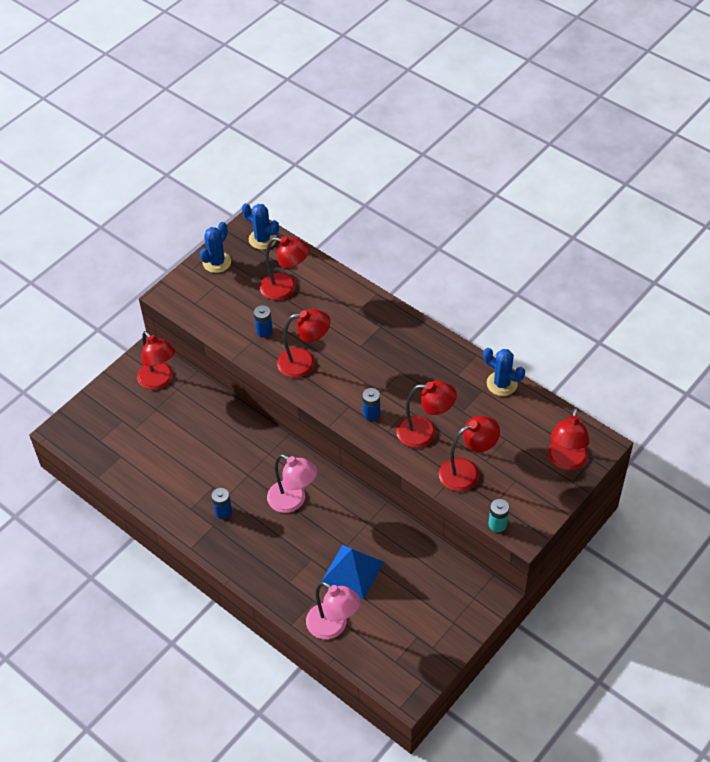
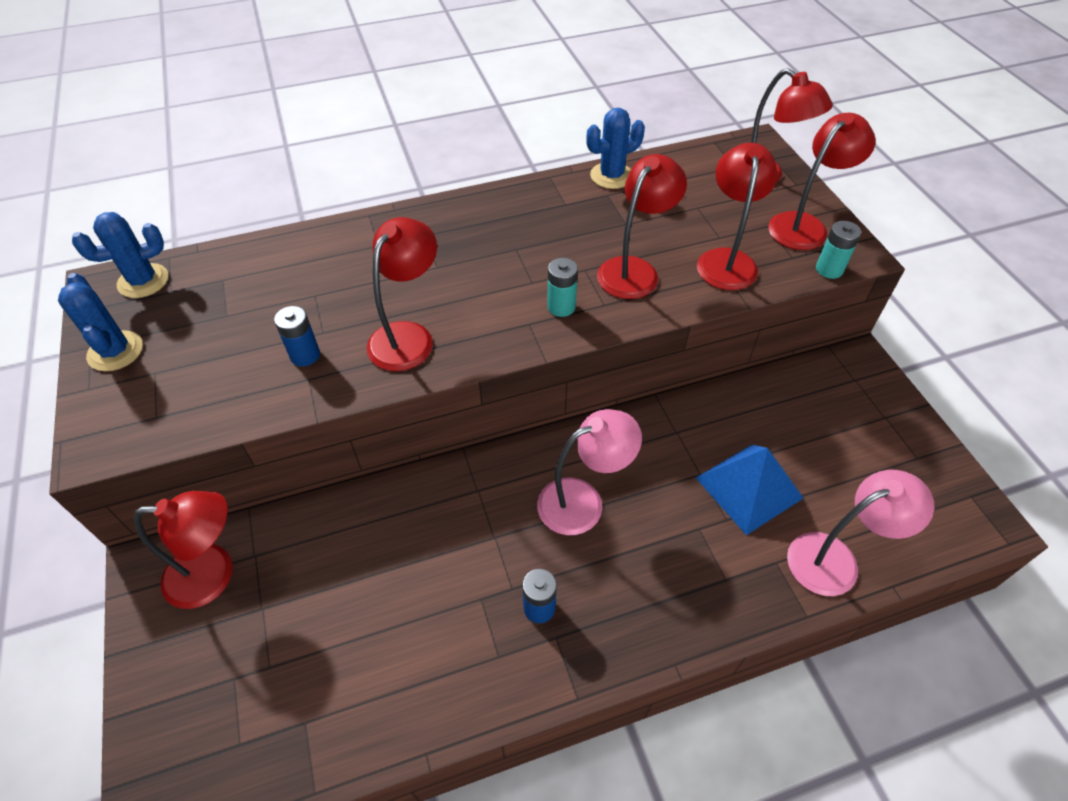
camera: 60 degrees left, 0 degrees up
(285, 288) = (257, 296): red lamp -> red lamp (804, 225)
(371, 413) = (561, 307): blue battery -> turquoise battery

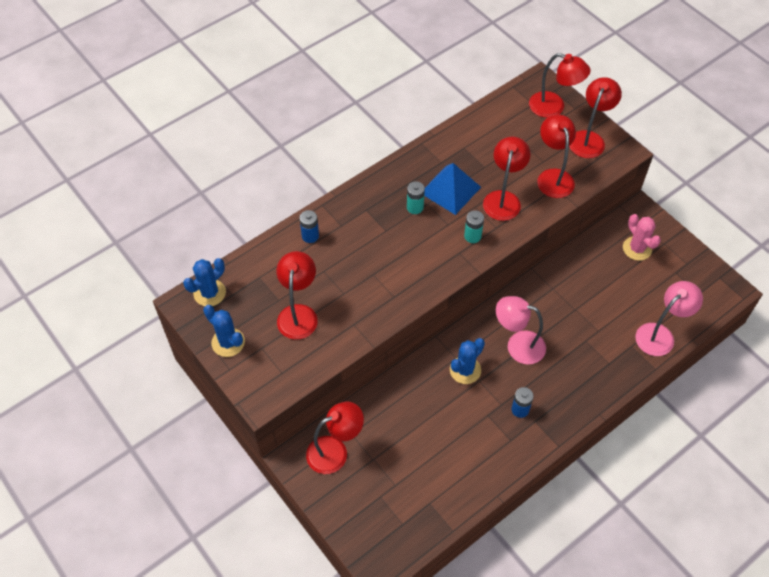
camera: 20 degrees left, 5 degrees up
(305, 355) = (342, 311): blue battery -> blue battery (310, 236)
(408, 336) = (394, 281): red lamp -> red lamp (298, 314)
(583, 501) = (517, 345): pink lamp -> pink lamp turned 120 degrees counterclockwise
(611, 176) = (460, 132): blue cactus -> blue cactus (465, 370)
(749, 488) = (604, 309): blue pyramid -> blue pyramid (450, 190)
(829, 269) = (612, 167): turquoise battery -> turquoise battery (415, 207)
(837, 412) = (637, 248): none -> pink cactus

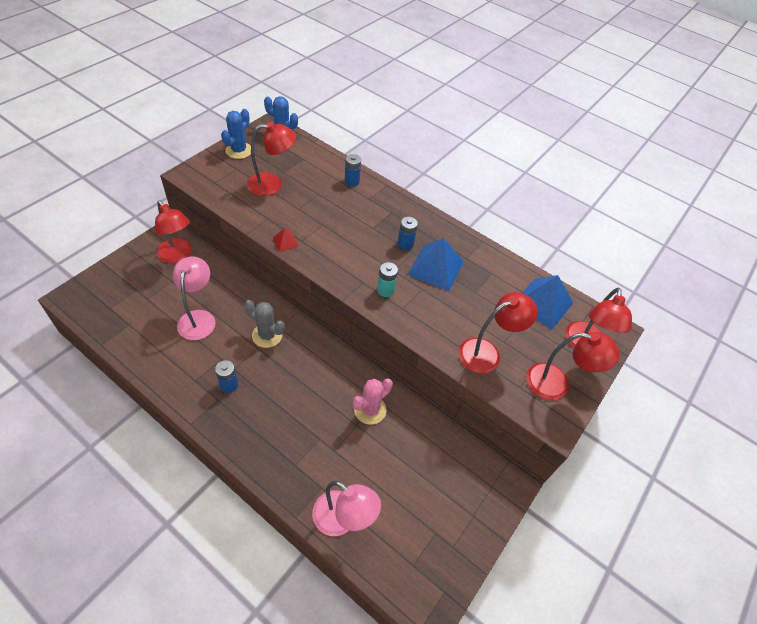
camera: 70 degrees right, 5 degrees down
(393, 311) = (285, 242): none -> red pyramid
(415, 207) = (405, 244): turquoise battery -> blue battery
(465, 370) = (267, 335): blue cactus -> grey cactus
(503, 199) = (440, 311): red lamp -> none
(505, 121) = (542, 303): none -> blue pyramid
(517, 345) = (302, 375): pink lamp -> pink lamp (198, 318)
(637, 248) = (455, 484): pink cactus -> pink cactus (370, 410)

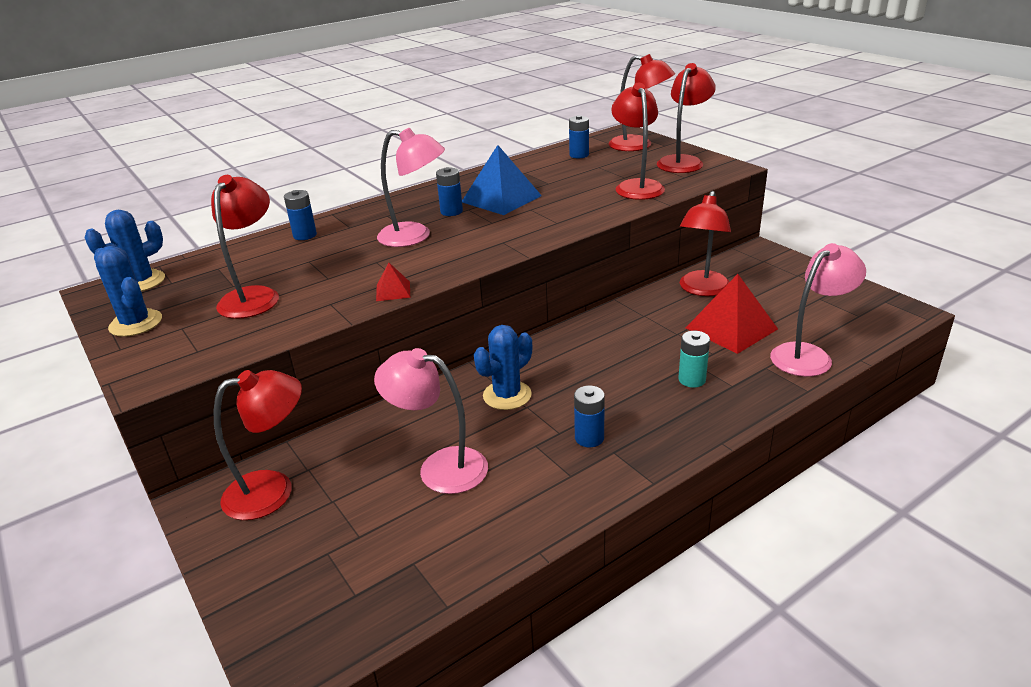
camera: 65 degrees left, 20 degrees down
(267, 335) = (507, 395): grey cactus -> blue cactus
(361, 234) = (415, 236): none -> pink lamp
(370, 410) = (656, 321): pink cactus -> none
(371, 462) = (731, 328): none -> red pyramid
(385, 290) = (523, 229): turquoise battery -> turquoise battery (692, 380)
(426, 438) = (702, 290): none -> red lamp
(542, 303) = (579, 155): blue pyramid -> blue battery

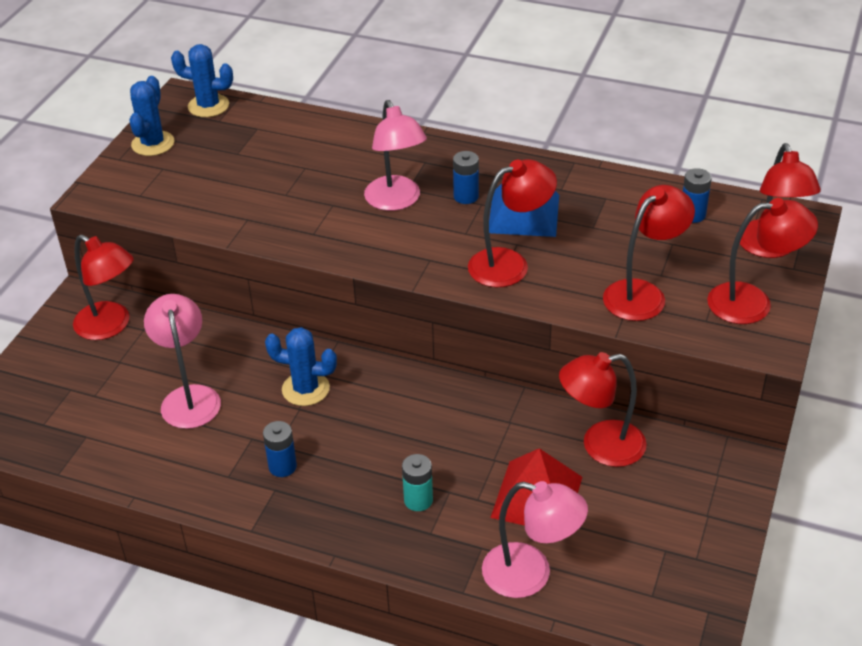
camera: 55 degrees right, 10 degrees up
(254, 296) = (229, 174): red lamp -> red lamp (510, 264)
(305, 235) = (346, 138): blue battery -> none
(393, 291) = (291, 241): red pyramid -> none

